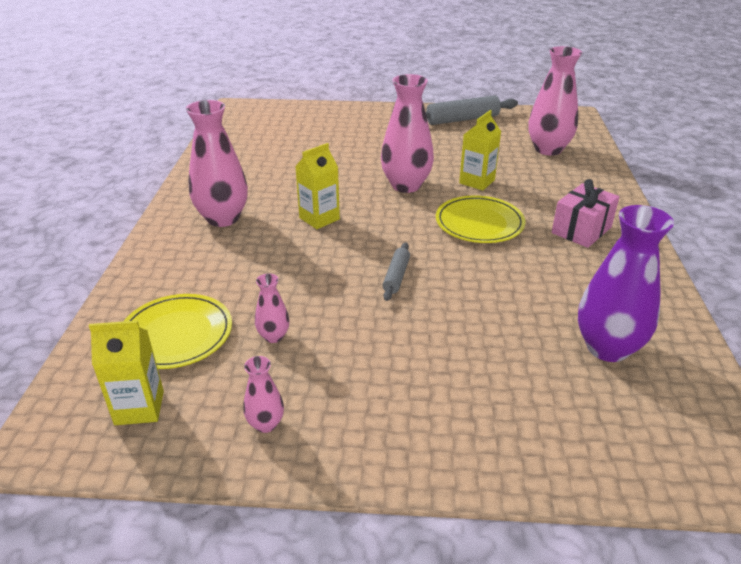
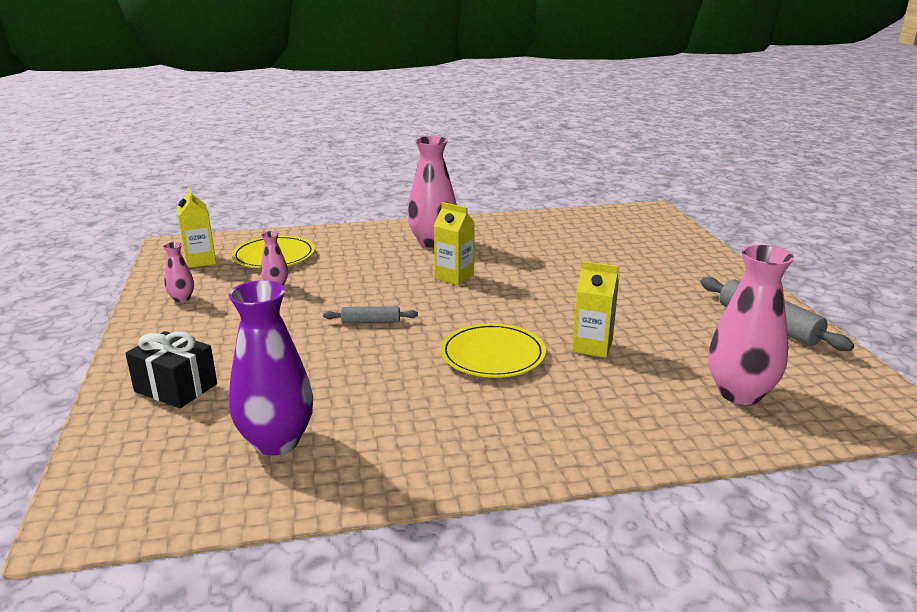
camera: 75 degrees right, 10 degrees down
(406, 185) = (549, 307): pink vase -> none
(505, 420) = (176, 387): none -> black gift
(581, 230) = (516, 424): pink gift -> none

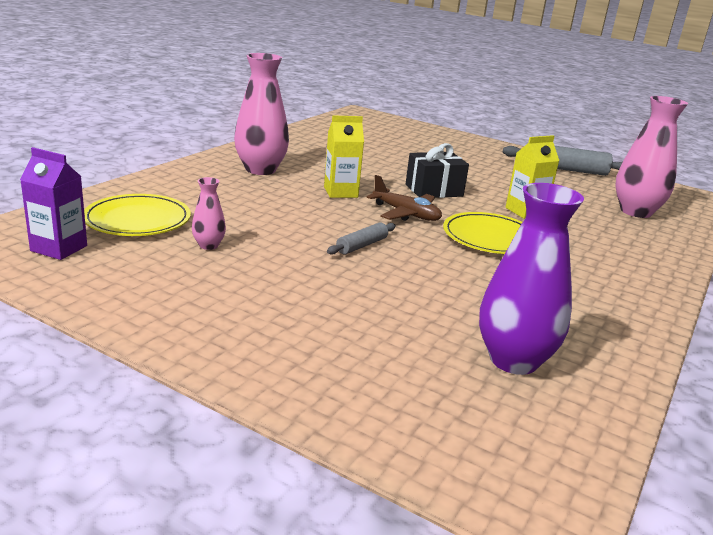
camera: 50 degrees left, 0 degrees up
(176, 387) = (339, 366): black gift -> black gift (434, 190)
(182, 298) = (134, 290): pink vase -> none
(200, 261) = (59, 248): yellow carton -> purple carton
(466, 310) = (406, 214): none -> brown plane

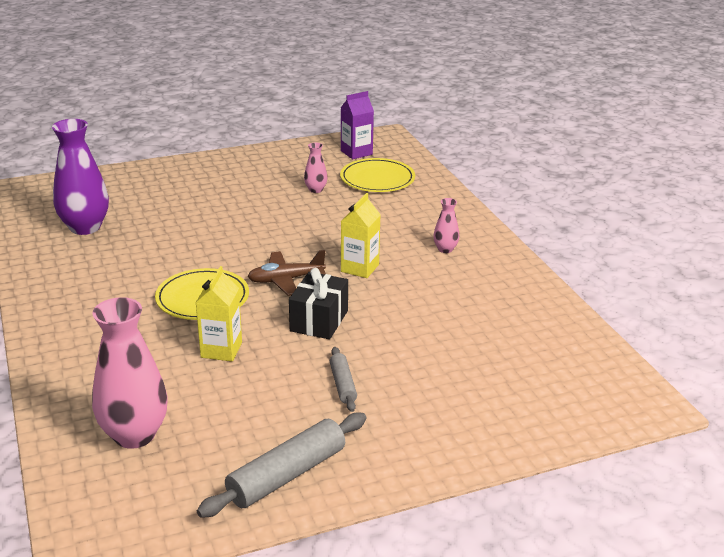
camera: 130 degrees right, 5 degrees up
(260, 170) = (445, 249): pink vase -> pink vase, size x0.48
(362, 245) = (256, 238): grey rolling pin -> grey rolling pin (342, 384)

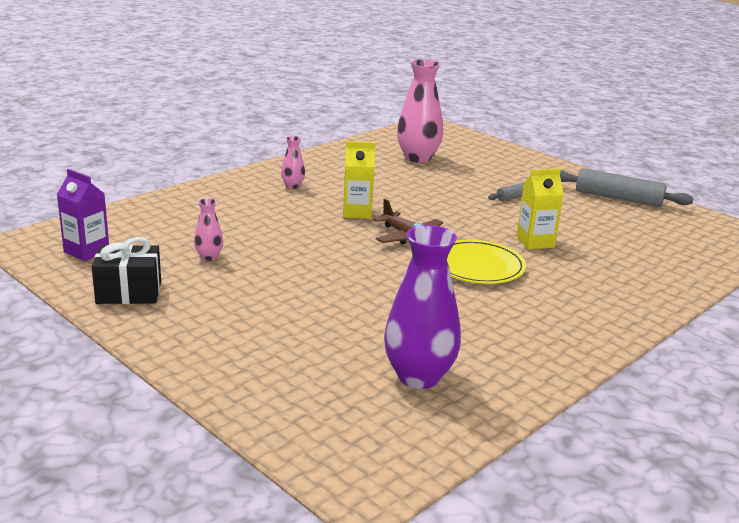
camera: 115 degrees left, 5 degrees down
(134, 435) = (661, 249): pink vase -> pink vase (418, 158)
(319, 321) = (453, 215): black gift -> black gift (129, 292)
(377, 179) = (160, 230): yellow plate -> none

